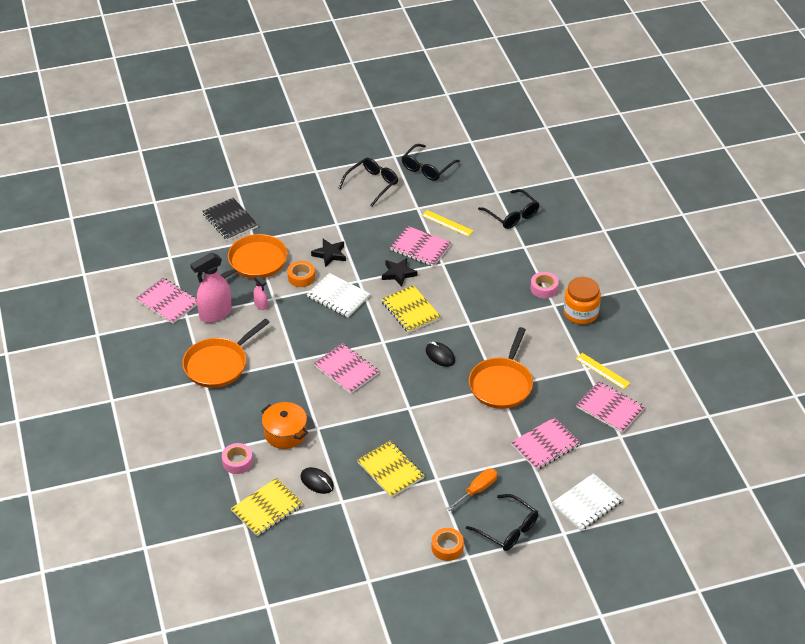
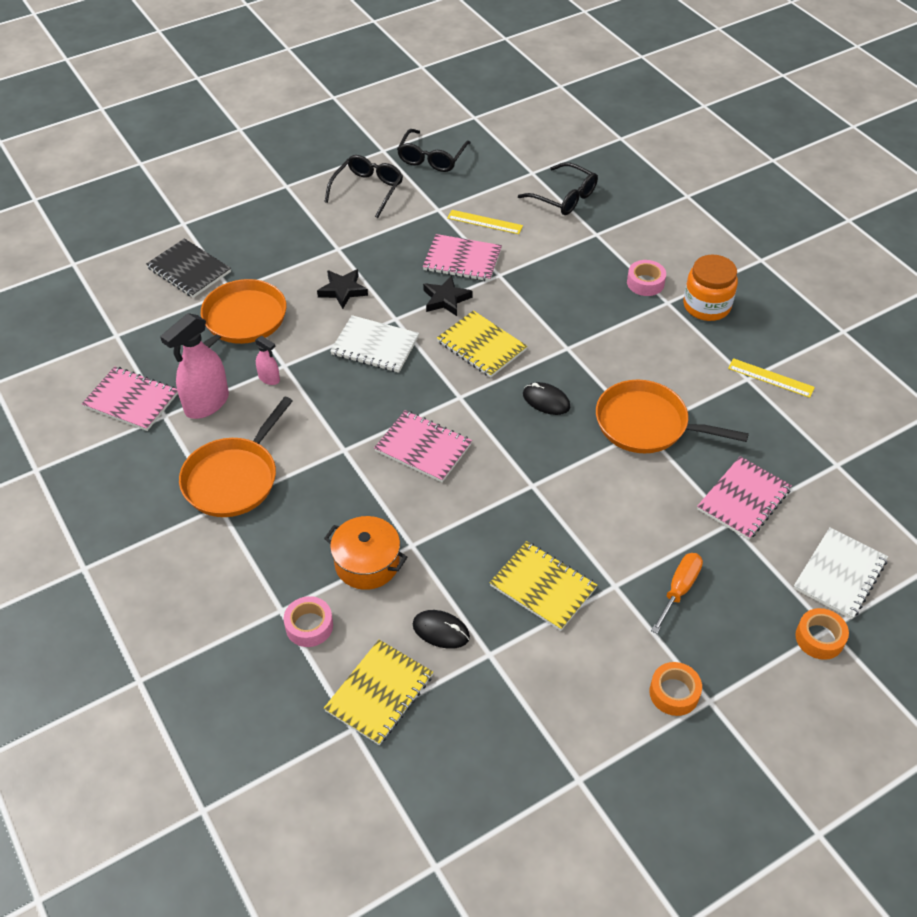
camera: 15 degrees left, 5 degrees up
(301, 277) = (314, 329): orange tape -> orange tape (819, 638)
(501, 384) = (646, 424): orange pan -> orange pan turned 105 degrees clockwise
(508, 529) = (748, 642): black glasses -> none
(610, 408) = (804, 428): pink notebook -> none

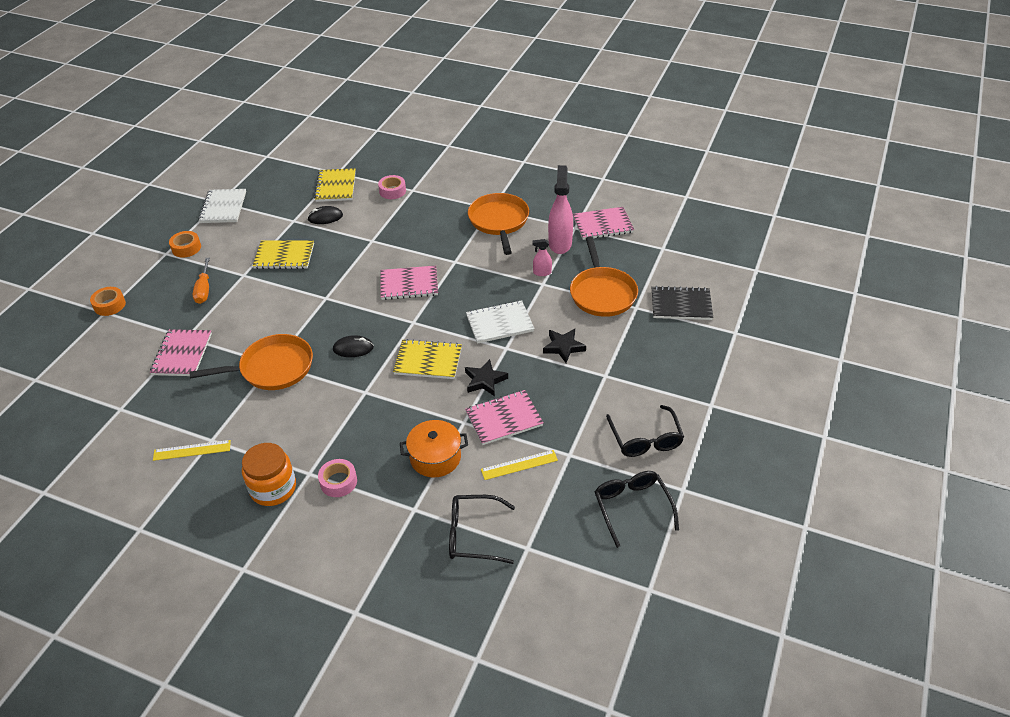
camera: 145 degrees right, 5 degrees down
(367, 563) = (388, 223): orange pot -> orange pot (435, 457)
(839, 574) = (103, 342): white notebook -> white notebook (223, 207)

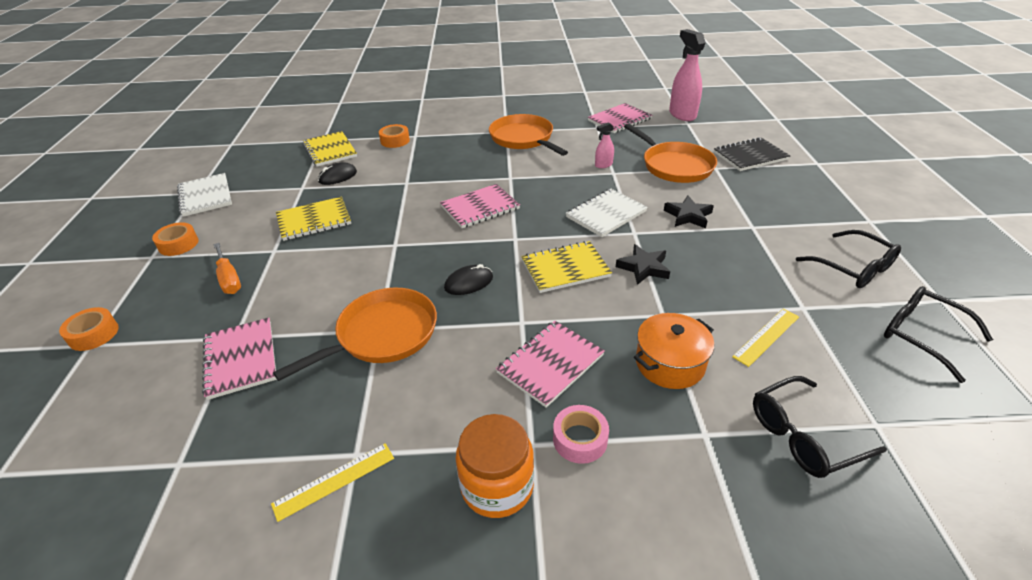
camera: 25 degrees left, 5 degrees down
(392, 191) = (395, 141): pink tape -> orange tape
(504, 419) = (701, 297): pink notebook -> pink notebook (550, 364)
(560, 243) = (596, 141): pink spray bottle -> pink spray bottle (682, 115)

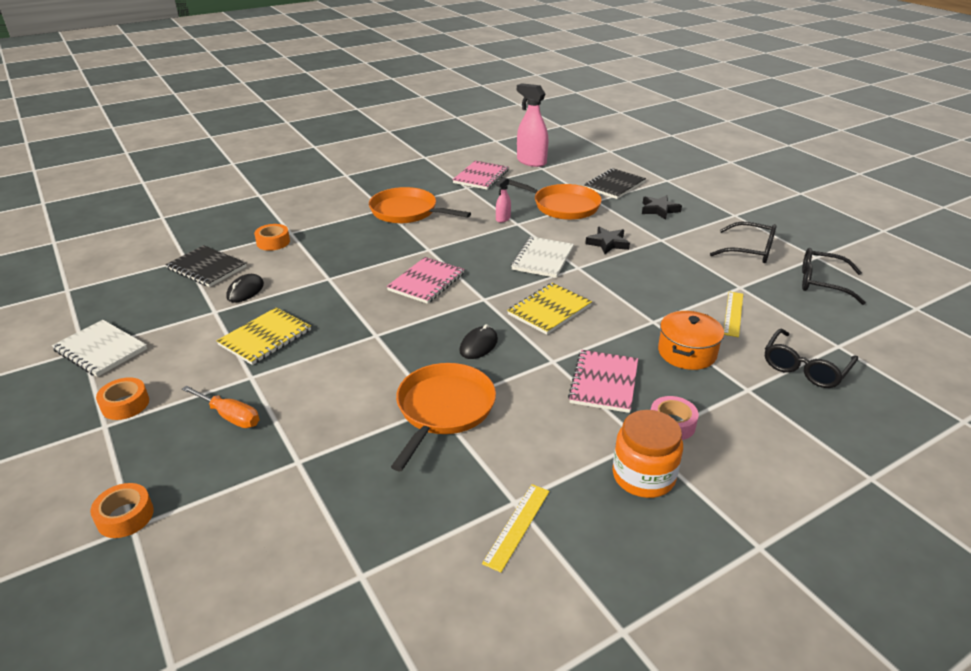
camera: 30 degrees left, 5 degrees down
(241, 359) = (326, 476): pink notebook -> none
(330, 150) = (207, 268): yellow notebook -> black notebook
(643, 267) = (609, 291): black star -> black star (659, 210)

